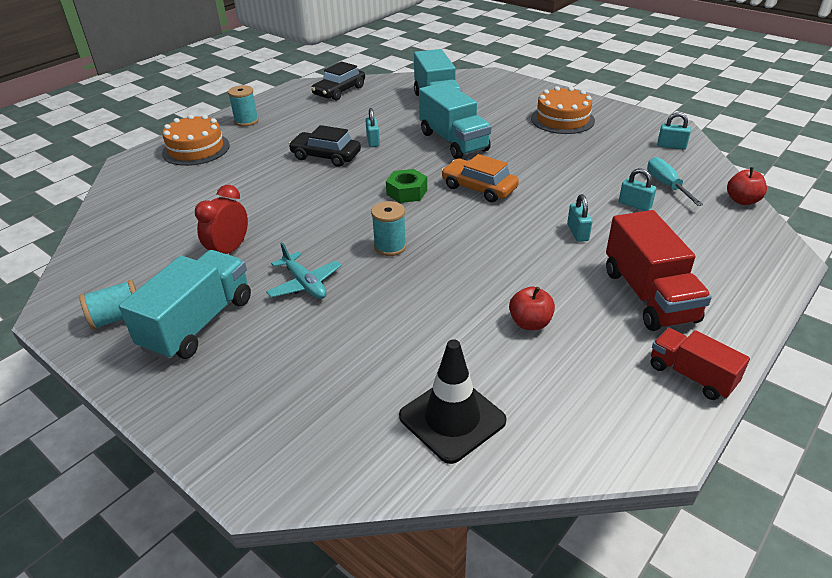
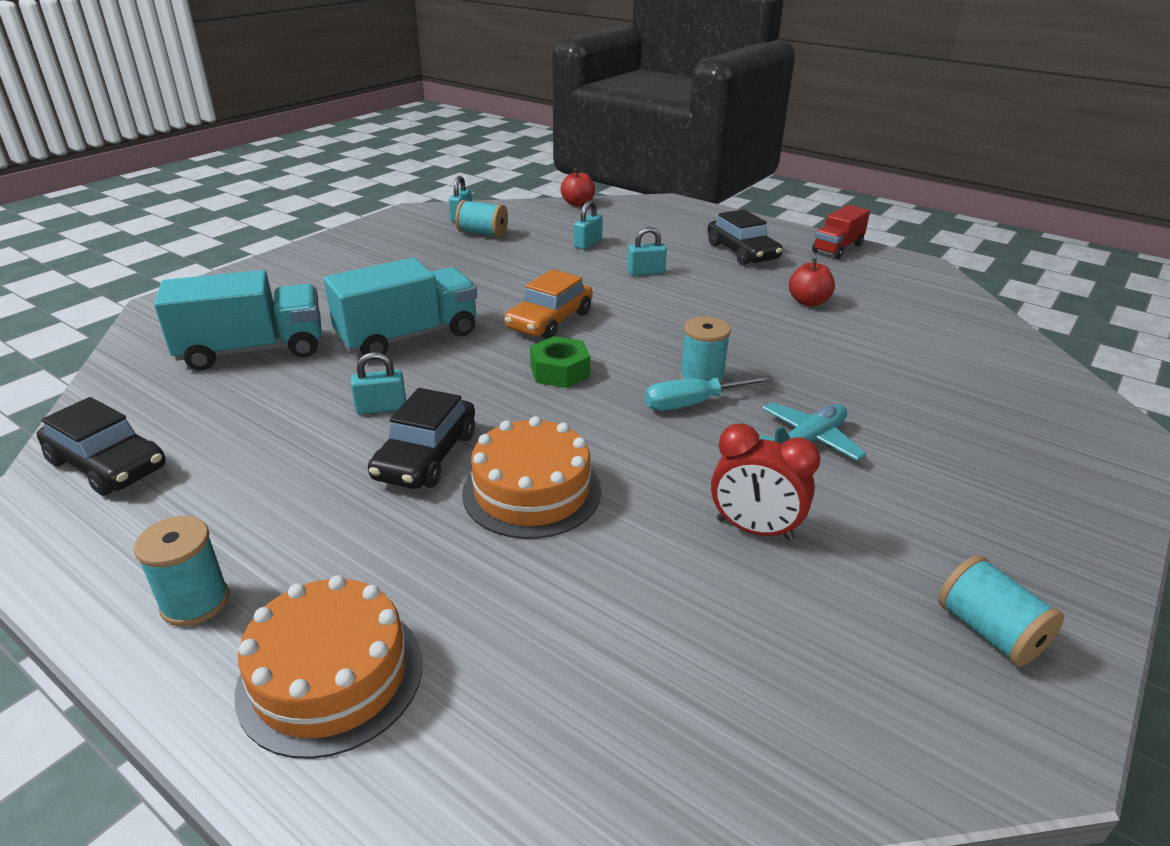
camera: 95 degrees left, 5 degrees down
(198, 323) = (942, 528): turquoise truck -> none
(452, 418) = (960, 340): black traffic cone -> none
(562, 119) = (367, 263): orange cake -> orange cake (532, 491)
(637, 156) = (482, 234): none -> turquoise spool
(648, 295) = (742, 252): red truck -> black car
(667, 185) = (548, 227): turquoise screwdriver -> turquoise screwdriver (693, 403)

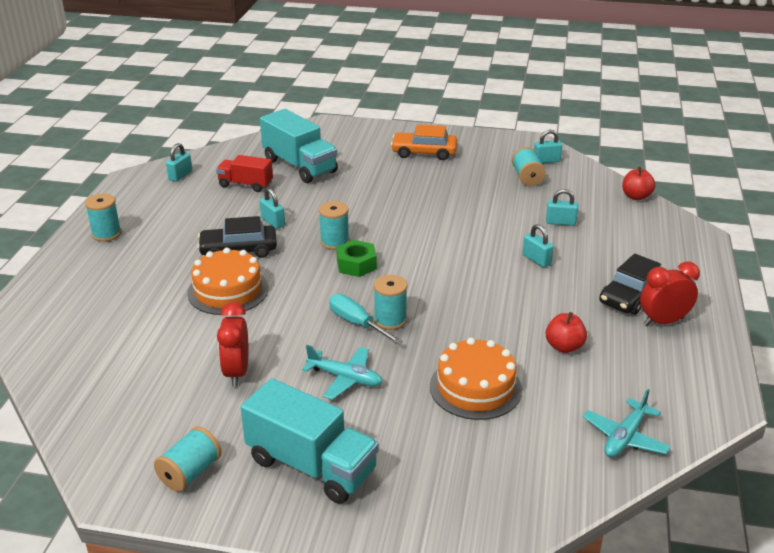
camera: 65 degrees right, 0 degrees up
(107, 464) = (180, 175): black car -> turquoise padlock
(331, 676) = (80, 280): orange cake -> orange cake (475, 387)
(408, 337) = (354, 203): turquoise truck -> turquoise truck (311, 465)
(490, 373) = (334, 242): none -> turquoise spool
(549, 321) = (419, 242): orange car -> orange car (424, 152)
(791, 252) = (663, 321): none -> red clock
(837, 248) = (705, 346): red truck -> red truck (245, 185)
(960, 315) = (625, 437): none -> turquoise plane

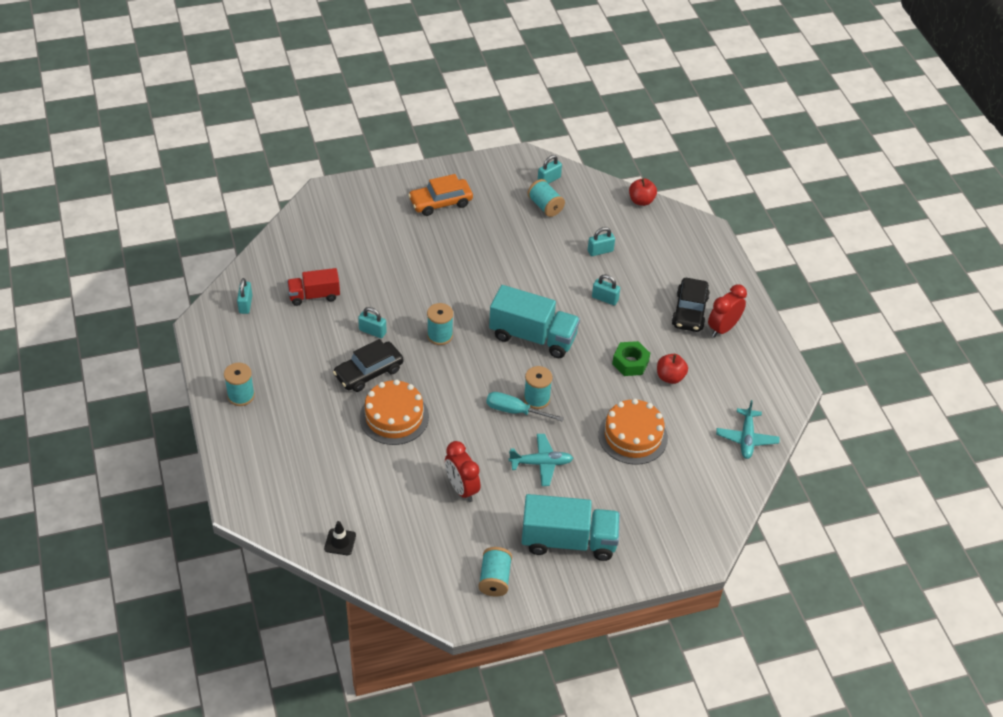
camera: 30 degrees left, 15 degrees up
(67, 376) = (340, 542): none -> black traffic cone
(299, 166) = (344, 256): turquoise truck -> turquoise truck (533, 336)
(356, 264) = (474, 353): green nut -> green nut (630, 363)

